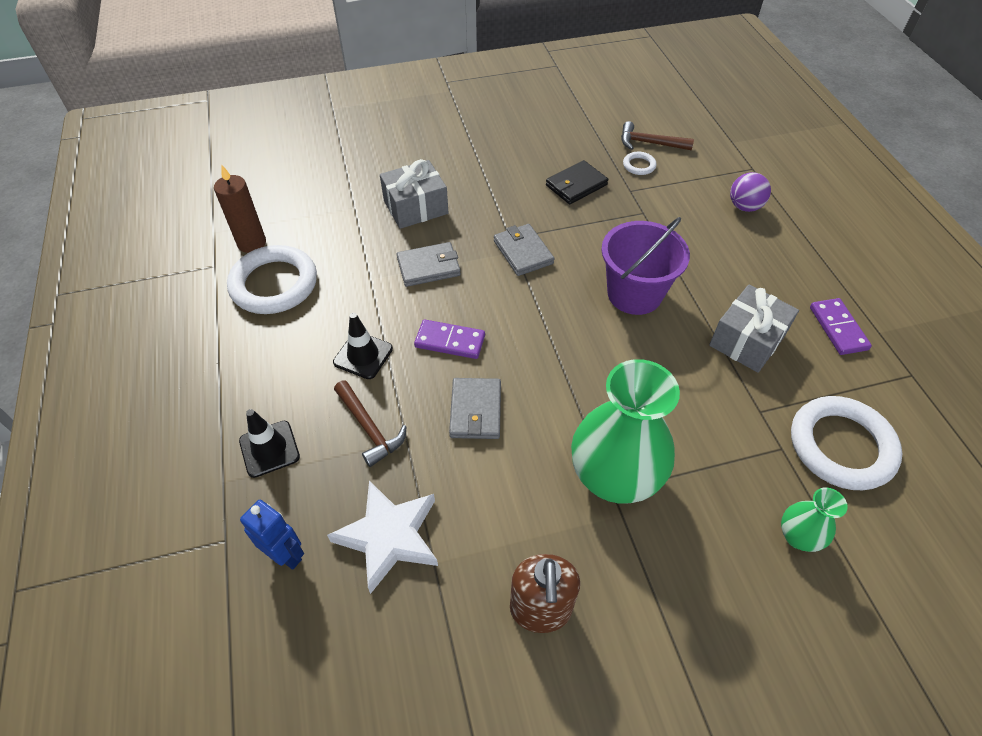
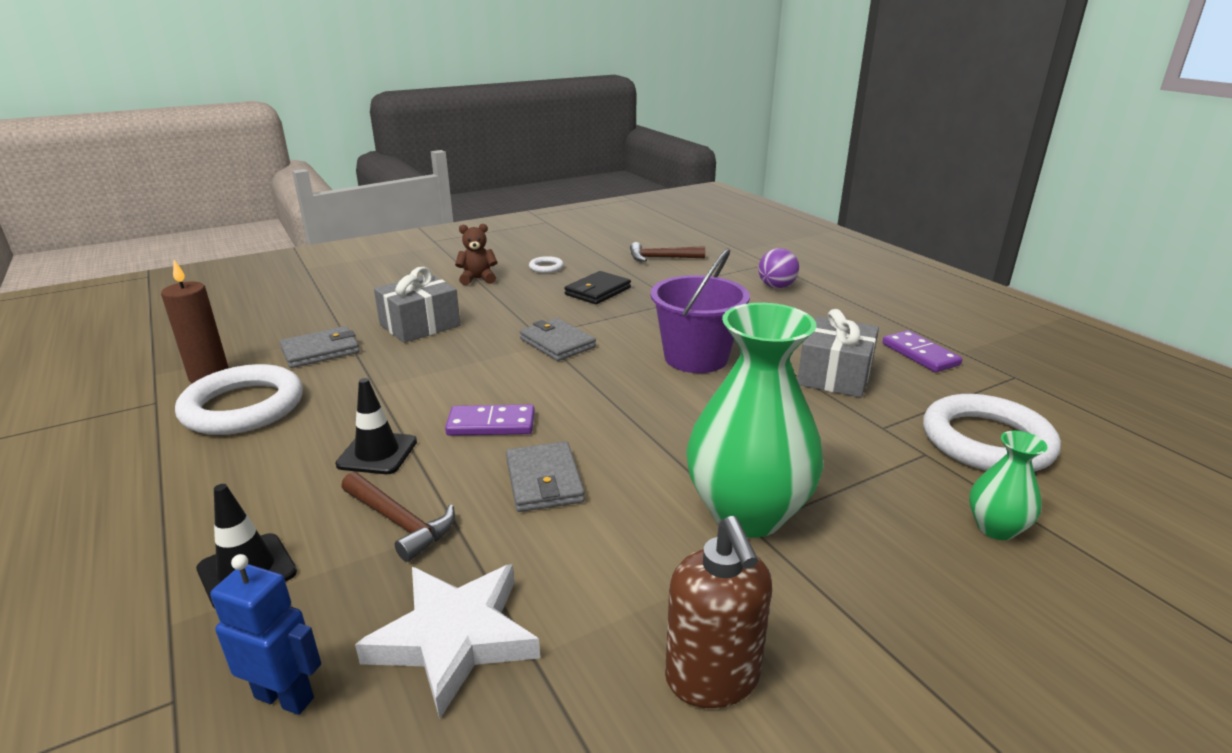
camera: 15 degrees left, 25 degrees down
(429, 267) = (447, 367): grey wallet -> grey wallet (320, 351)
(475, 149) = (478, 279): none -> brown teddy bear
(639, 165) = (657, 272): white ring -> white ring (546, 267)

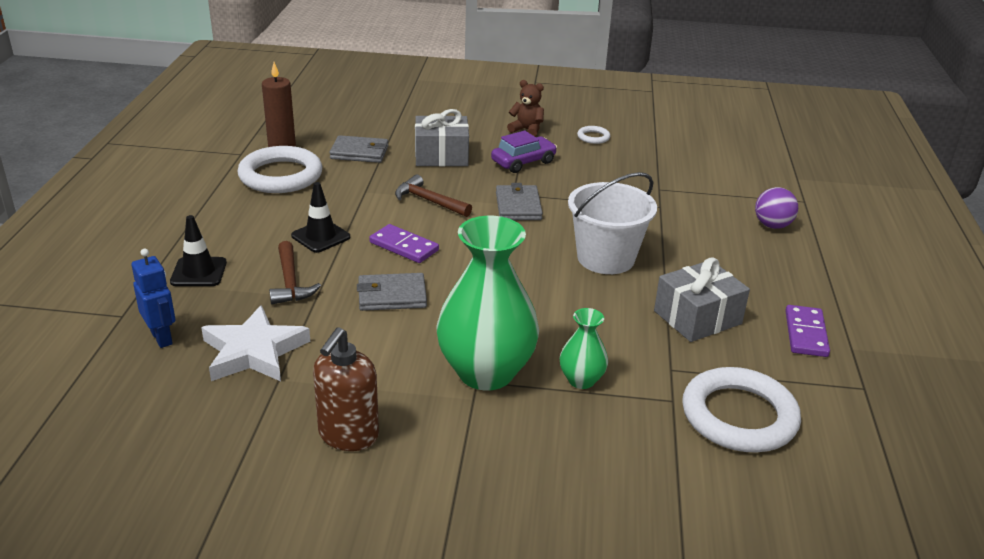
camera: 35 degrees right, 5 degrees up
(510, 305) = (523, 162): none -> purple car
(544, 481) = (392, 295): grey wallet -> grey wallet turned 60 degrees clockwise
(598, 291) = (606, 174): black wallet -> none
(661, 258) = (705, 161): brown hammer -> brown hammer (429, 201)
(696, 358) = (605, 258): purple bucket -> white bucket
(996, 528) = (639, 464): green vase -> green vase (581, 380)

